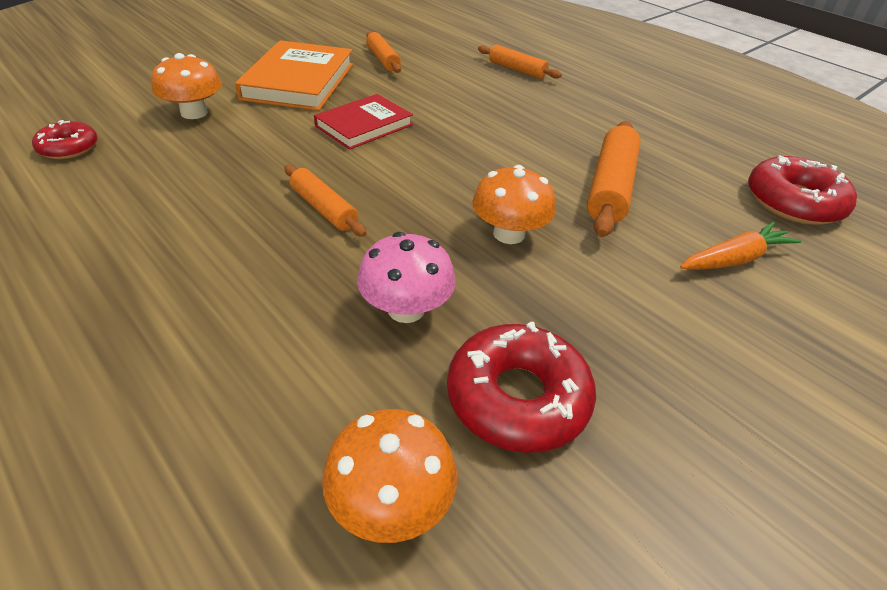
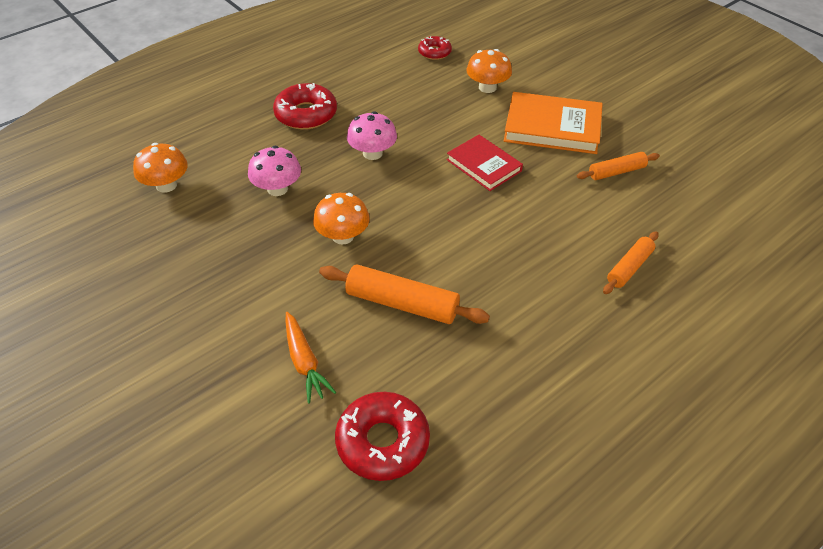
camera: 95 degrees right, 5 degrees up
(324, 208) = (372, 153): orange rolling pin -> pink mushroom
(517, 398) = (208, 227): red donut -> red donut (306, 114)

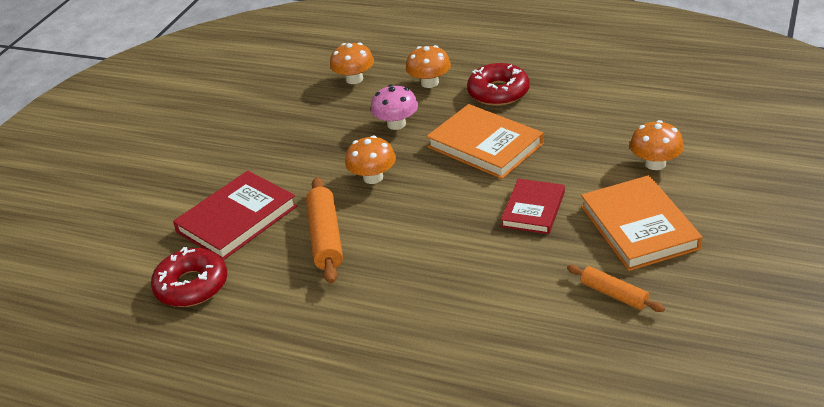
camera: 65 degrees right, 10 degrees down
(239, 143) = (429, 83): none -> orange mushroom
(304, 362) = (237, 219): orange carrot -> red book
(372, 153) = (485, 146): pink mushroom -> orange book
(434, 52) = (672, 111): red donut -> none
(629, 268) = (477, 350): orange rolling pin -> none

